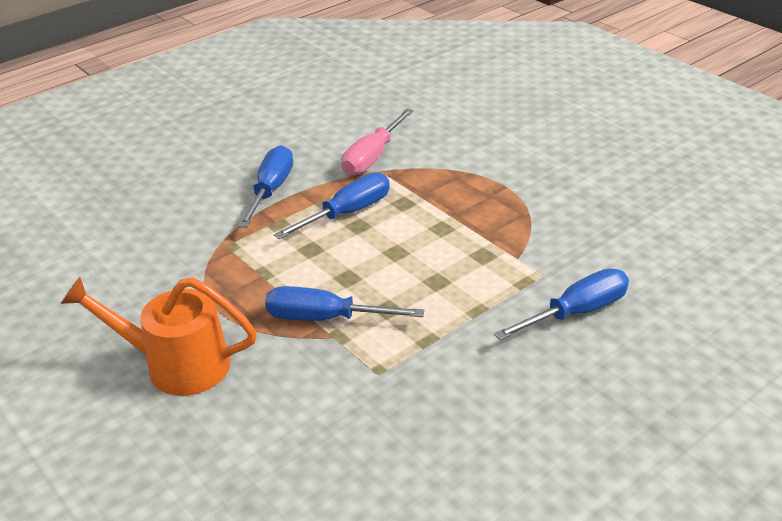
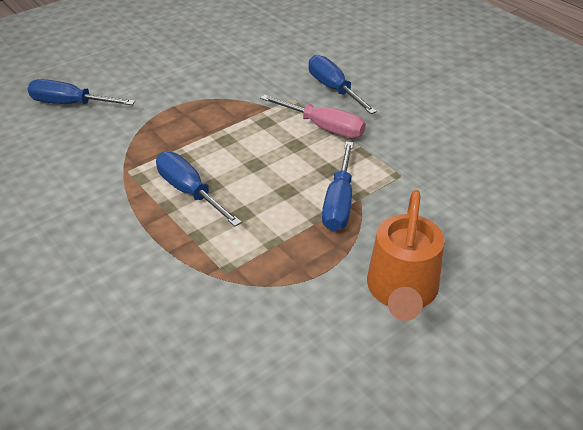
camera: 90 degrees left, 5 degrees up
(271, 190) = (134, 245): blue screwdriver -> blue screwdriver (71, 104)
(373, 157) = (97, 176): pink screwdriver -> pink screwdriver (323, 127)

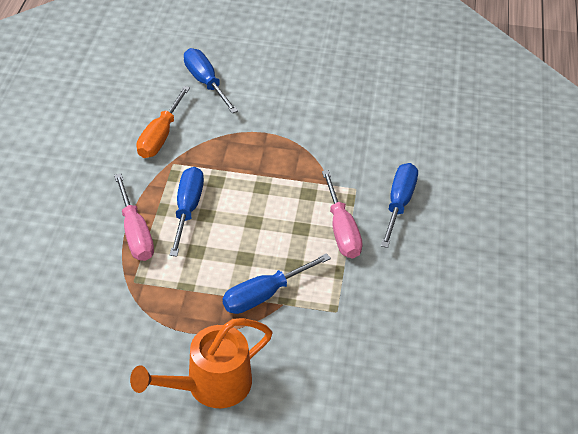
camera: 45 degrees right, 5 degrees up
(86, 160) = (160, 136): none -> orange screwdriver
(170, 238) = (135, 233): none -> pink screwdriver

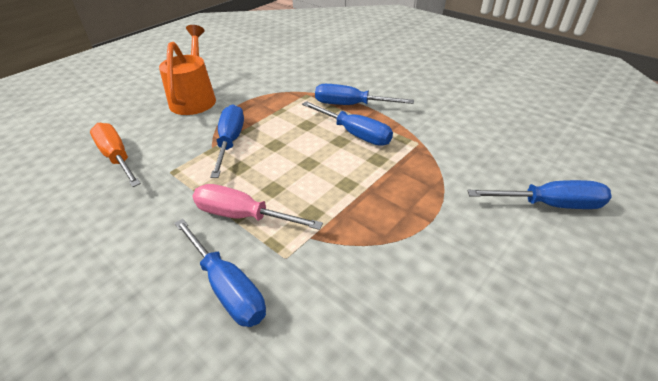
camera: 125 degrees right, 5 degrees down
(135, 233) = (351, 105): pink screwdriver -> blue screwdriver
(160, 136) = (463, 146): orange screwdriver -> orange screwdriver (117, 157)

